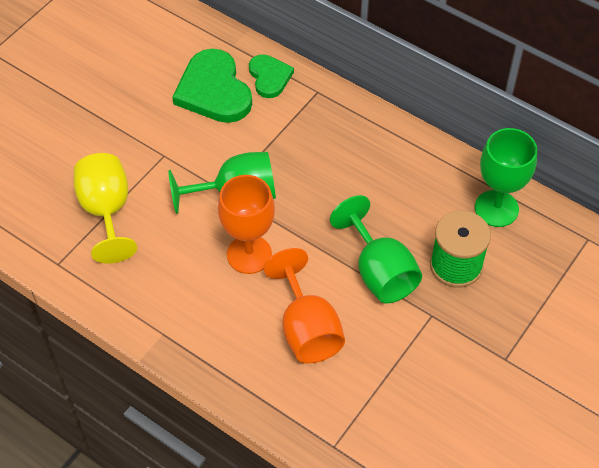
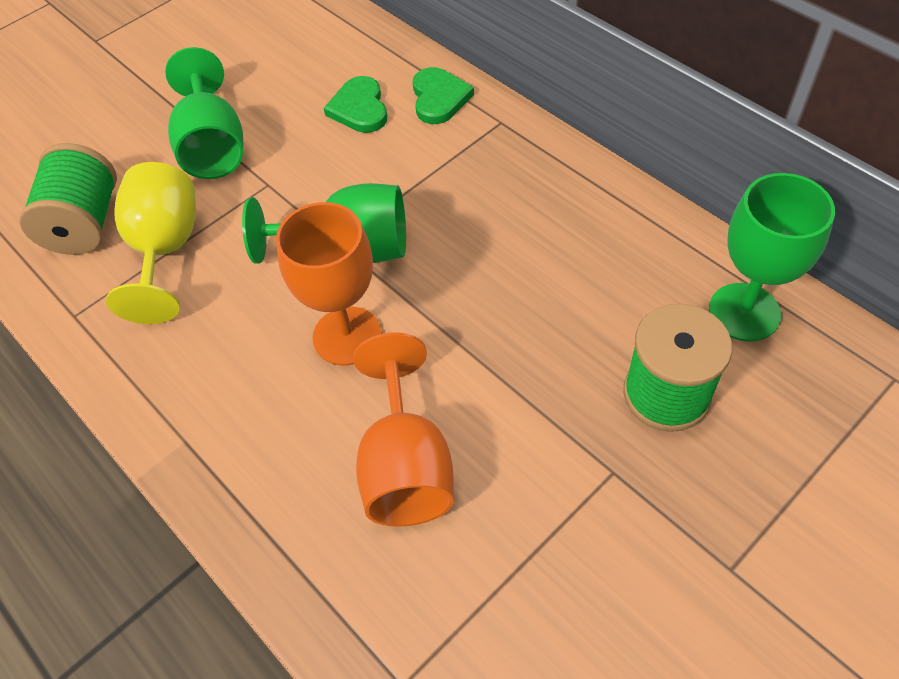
camera: 15 degrees right, 0 degrees up
(40, 199) = (85, 224): none -> green spool
(214, 90) = (359, 108): green heart -> green heart, size x0.59
(379, 272) = (540, 388): green goblet -> green goblet (213, 147)

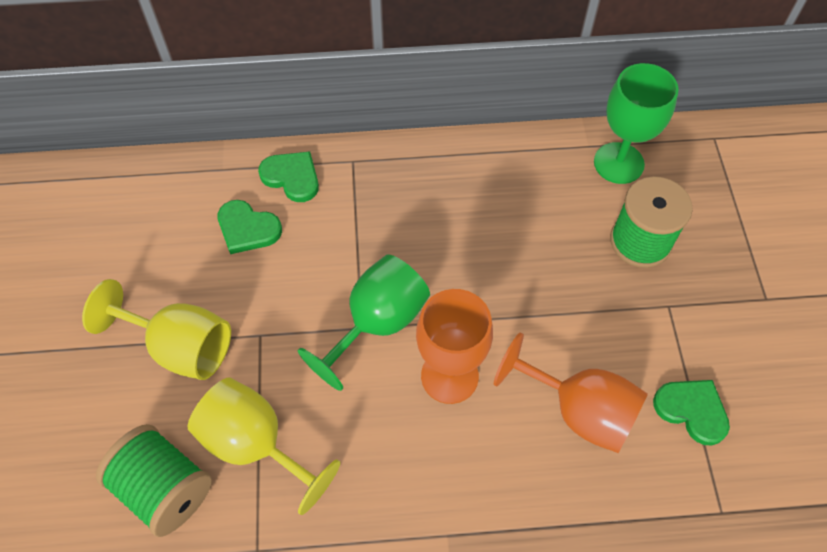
camera: 55 degrees left, 5 degrees up
(213, 147) = (180, 347): green goblet -> yellow goblet
(502, 576) = (692, 410): none -> green heart

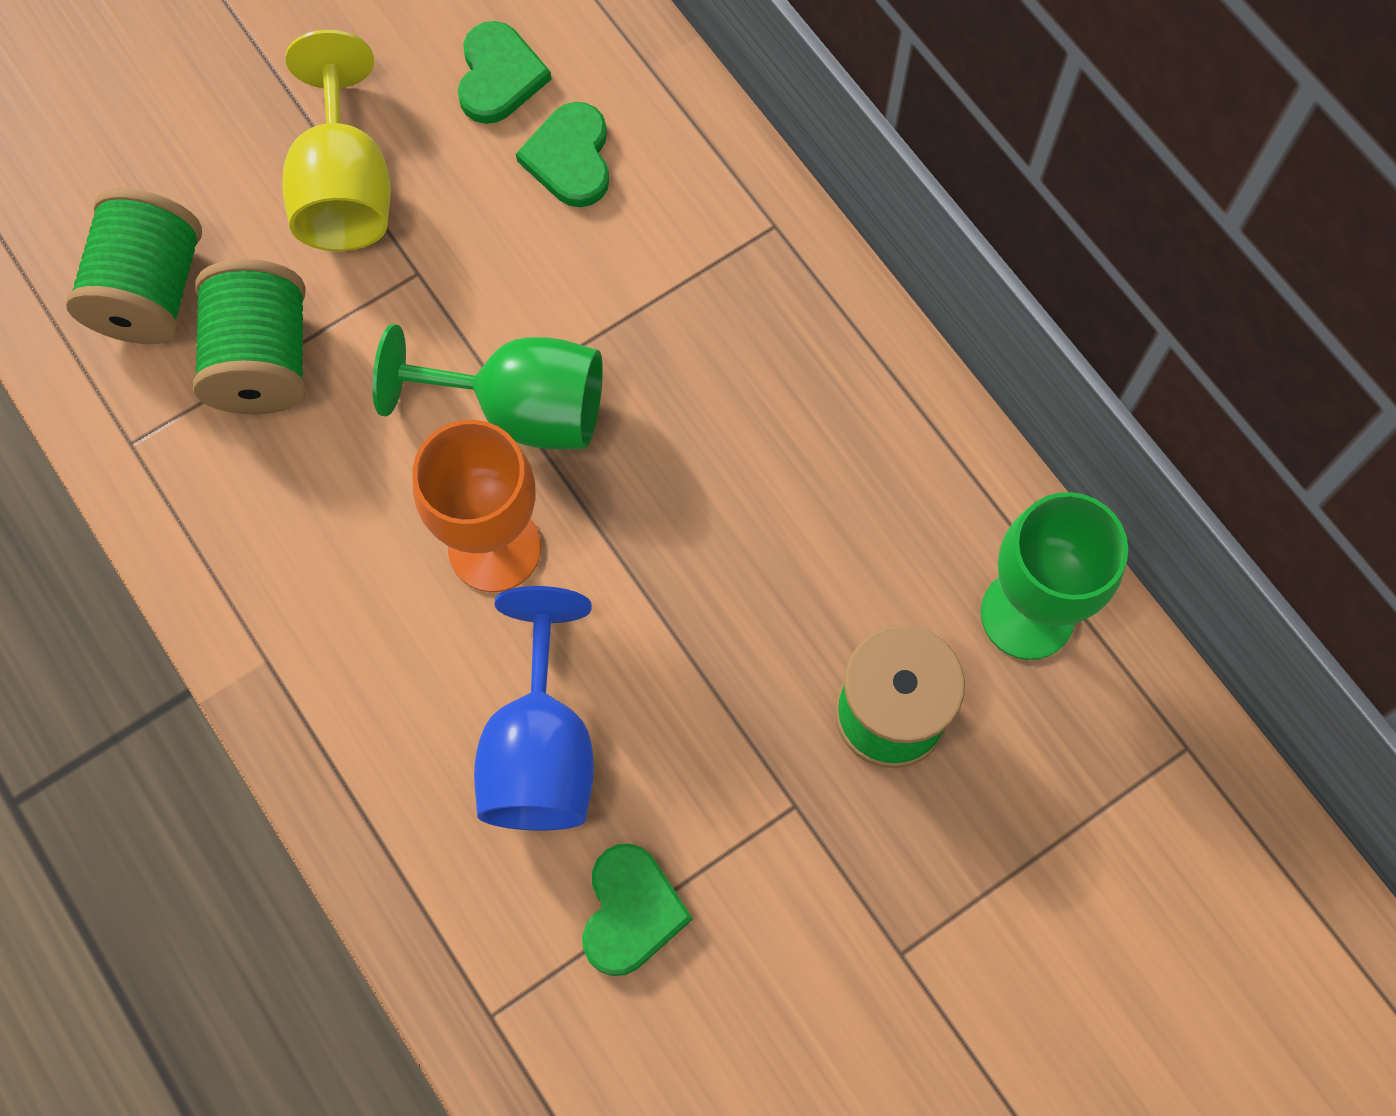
camera: 60 degrees right, 10 degrees up
(256, 444) = (262, 361): yellow goblet -> green spool
(292, 177) = (692, 162): green heart -> green heart (499, 76)
(579, 410) = (540, 749): orange goblet -> blue goblet

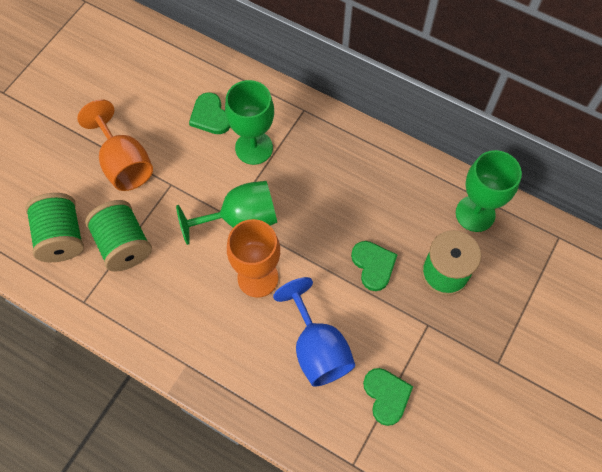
camera: 25 degrees left, 5 degrees down
(345, 189) = (124, 163): yellow goblet -> orange goblet
(499, 76) = (165, 96): green heart -> green heart (373, 265)
(626, 266) = (254, 148): none -> green goblet

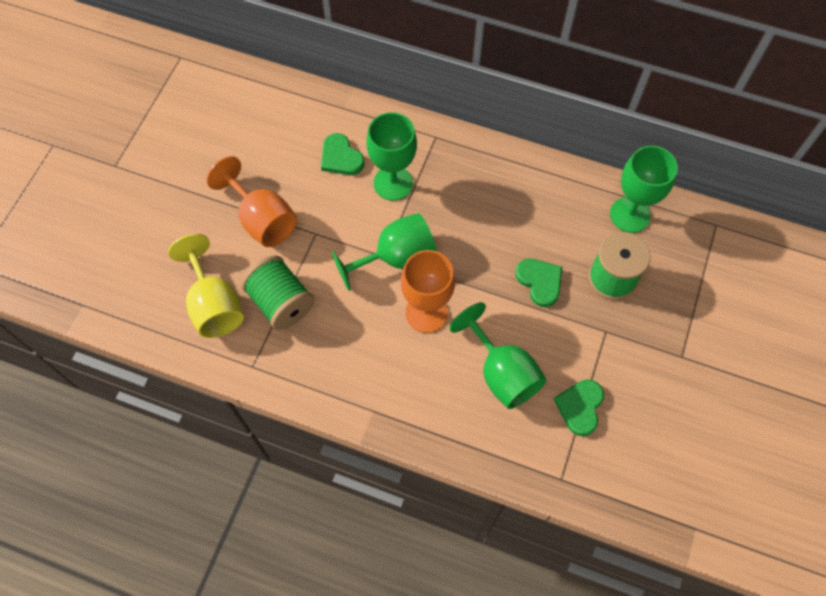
camera: 10 degrees left, 0 degrees up
(62, 237) = (214, 305): green spool -> yellow goblet
(317, 348) = (502, 373): blue goblet -> green goblet
(386, 396) = (580, 407): green heart -> green heart turned 135 degrees counterclockwise

